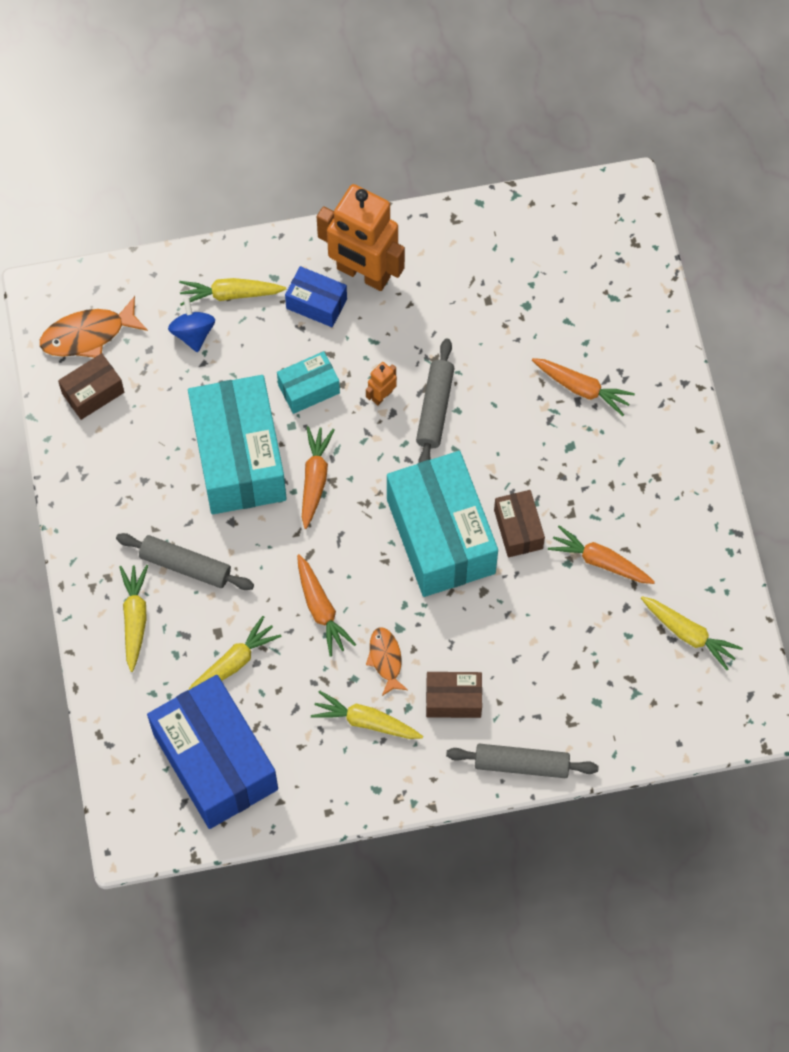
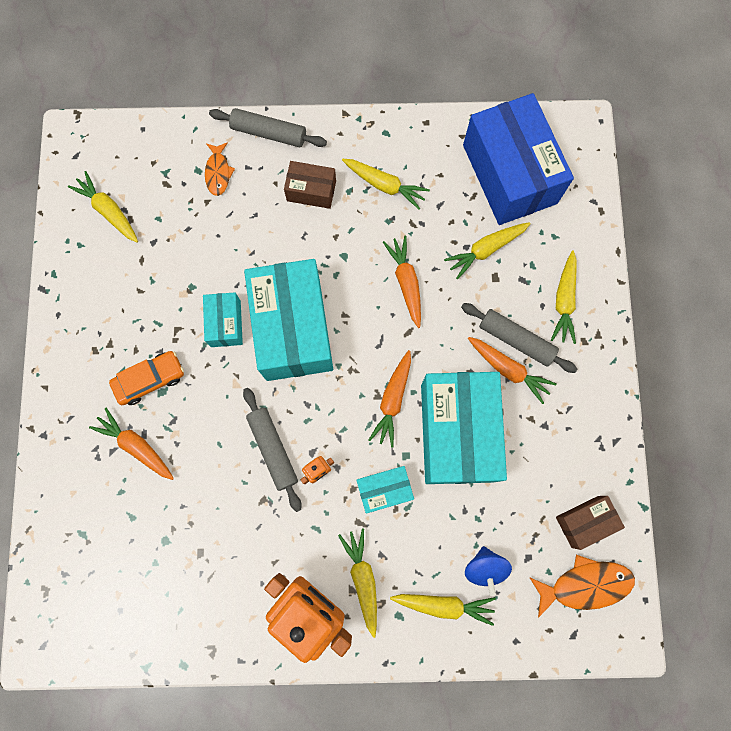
camera: 170 degrees left, 10 degrees up
(316, 303) = (363, 579): blue box -> yellow carrot
(385, 659) = (360, 232): orange fish -> orange fish (218, 173)
(435, 408) = (273, 449): grey rolling pin -> grey rolling pin turned 45 degrees counterclockwise
(518, 529) = (225, 323): brown box -> turquoise box
(586, 456) = (150, 379): none -> orange car
(600, 561) = (163, 284): orange carrot -> orange carrot (508, 369)

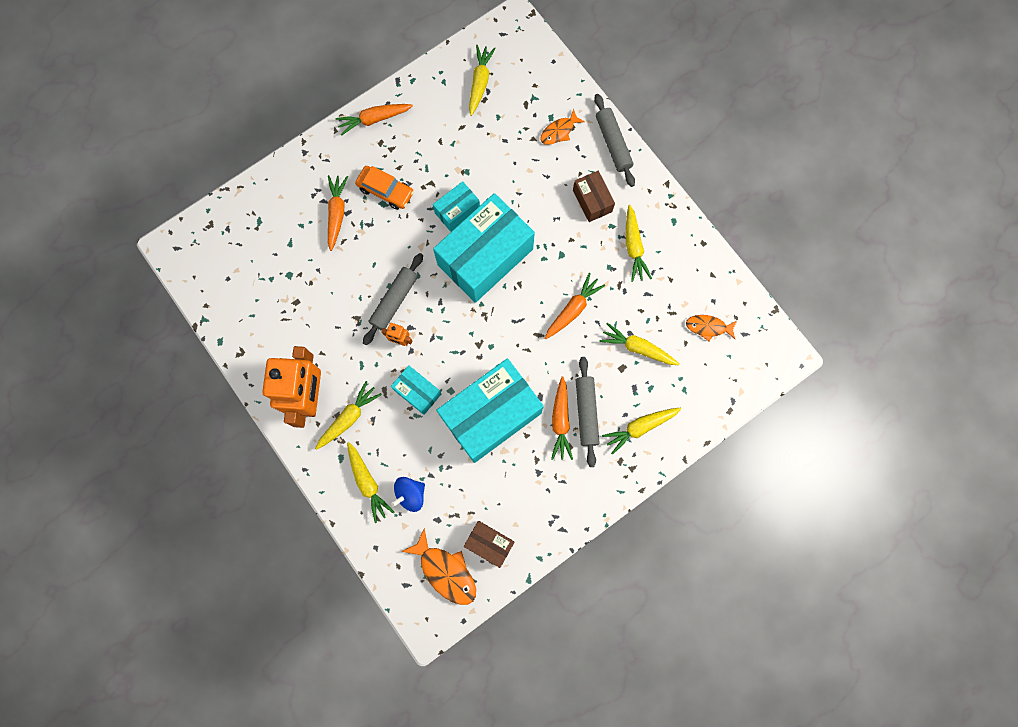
camera: 55 degrees right, 0 degrees up
(392, 400) = (483, 356): orange carrot -> orange carrot (374, 119)
(509, 174) = (708, 327): blue box -> orange fish

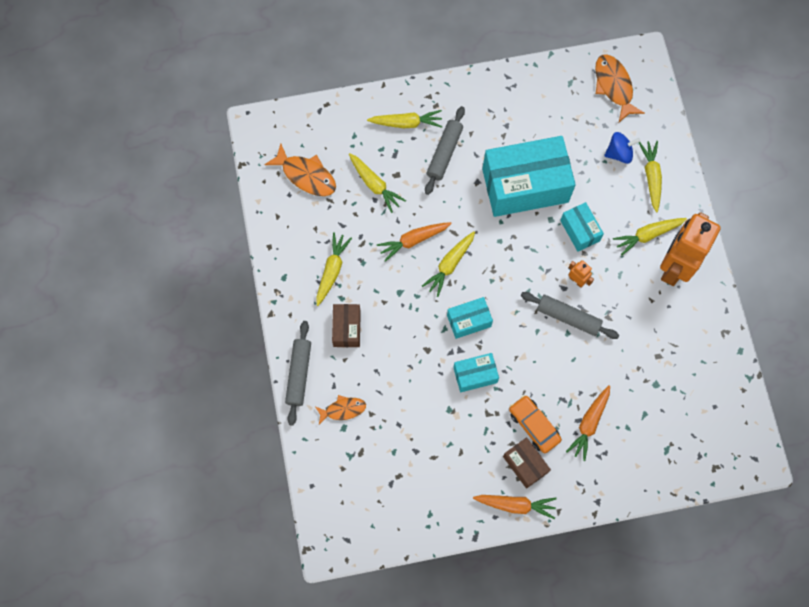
camera: 155 degrees left, 5 degrees down
(394, 301) = (568, 317): grey rolling pin -> grey rolling pin turned 60 degrees clockwise
(480, 82) = (394, 496): yellow carrot -> yellow carrot (450, 265)
(485, 257) = (469, 321): turquoise box -> turquoise box, size x0.48
(489, 543) = (570, 91): brown box -> brown box (525, 464)
(560, 421) = (469, 156): orange carrot -> none
(708, 327) = (306, 175): orange fish -> orange fish, size x1.59

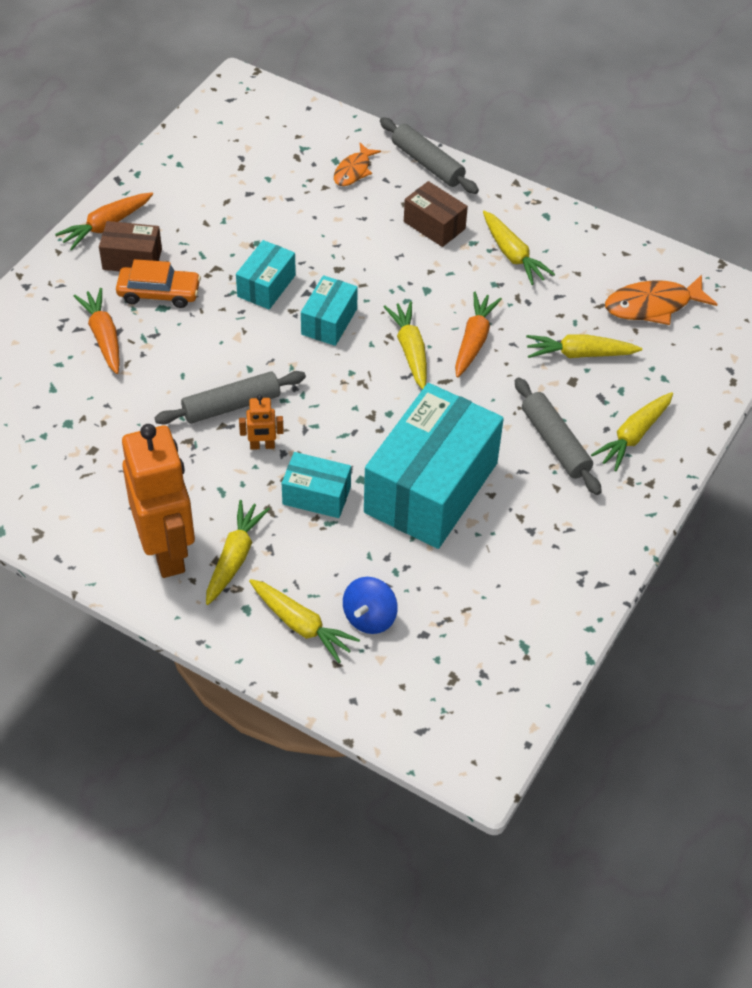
camera: 130 degrees right, 20 degrees down
(614, 86) = (469, 692): orange fish -> none

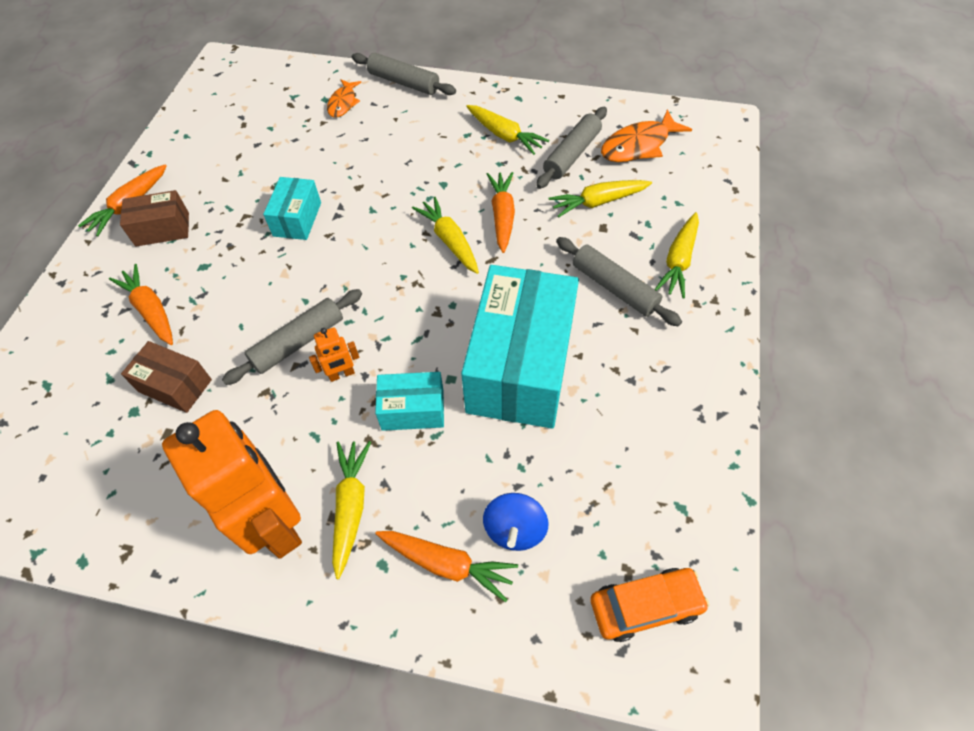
camera: 15 degrees left, 5 degrees up
(159, 293) = (196, 253): orange car -> orange car (645, 606)
(301, 625) = (447, 564): yellow carrot -> orange carrot
(329, 321) = (366, 235): turquoise box -> none
(434, 225) = (428, 129): brown box -> brown box (175, 386)
(575, 295) = (572, 154): none -> grey rolling pin

